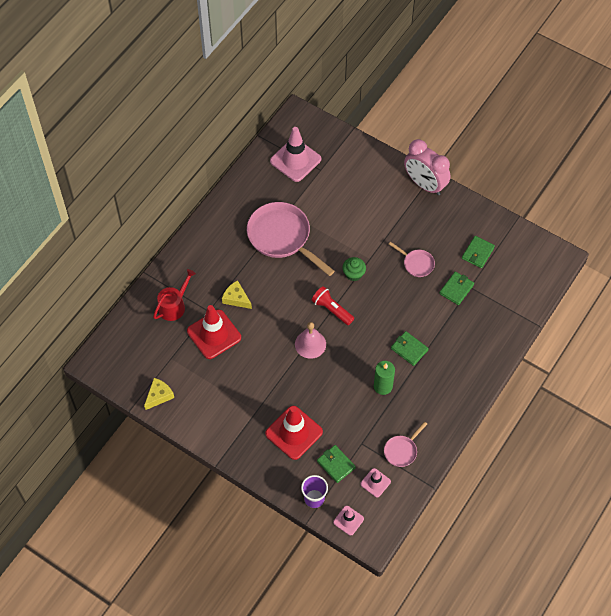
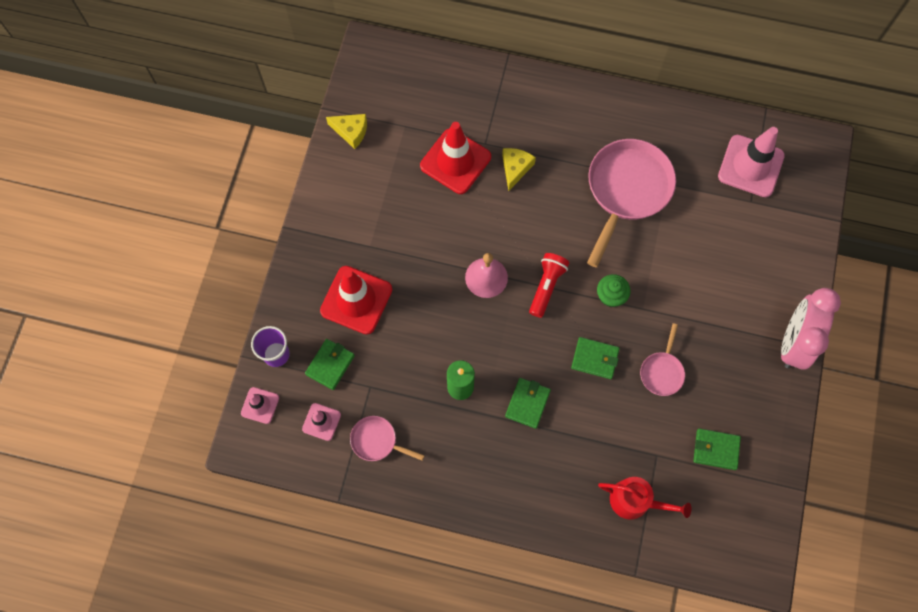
camera: 70 degrees right, 10 degrees up
(174, 306) = (476, 103): red watering can -> red watering can (635, 501)
(456, 289) = (645, 437): green wallet -> green wallet (595, 359)

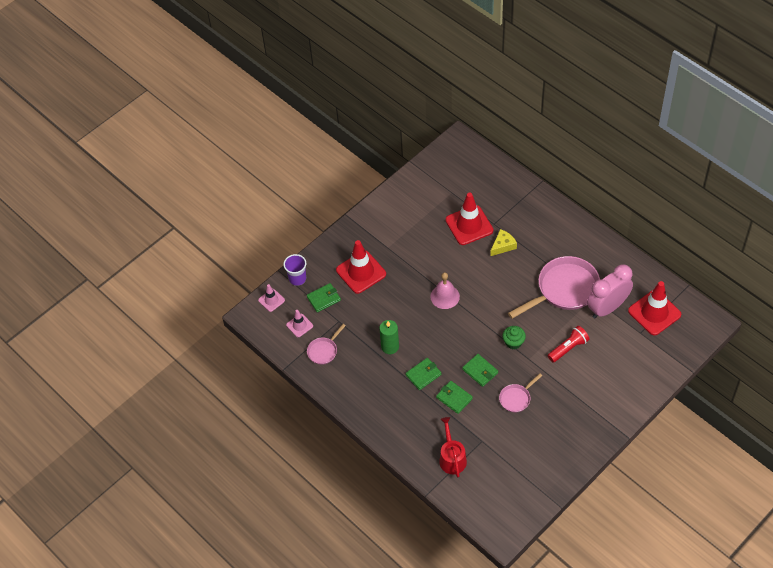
camera: 35 degrees right, 15 degrees down
(351, 131) = (417, 181): yellow cheese -> none
(377, 441) = (324, 351): pink pan -> pink pan turned 105 degrees counterclockwise
(546, 286) = (478, 318): red flashlight -> red flashlight (568, 348)
(635, 501) = (452, 458): red watering can -> red watering can turned 150 degrees counterclockwise
(716, 449) = (520, 456): green wallet -> green wallet (454, 398)
(750, 166) = (654, 313): pink traffic cone -> red traffic cone
(793, 343) = (611, 423): pink clock -> pink clock (607, 308)

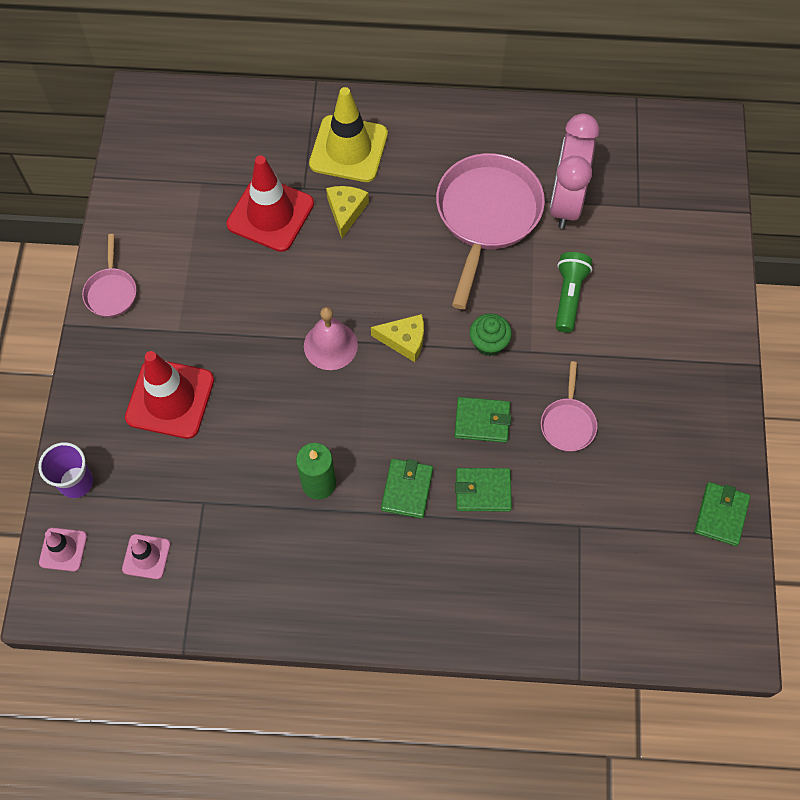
camera: 45 degrees left, 10 degrees up
(324, 298) = (148, 484): green wallet -> green wallet (721, 515)
(324, 351) = (222, 568): pink pan -> pink pan (111, 291)
(452, 458) = (563, 586): red watering can -> none
(478, 316) = (404, 340): none -> yellow cheese
(529, 220) = (348, 149): none -> yellow traffic cone
(568, 348) = (569, 296): red flashlight -> green flashlight
(654, 313) = (630, 166): red traffic cone -> none

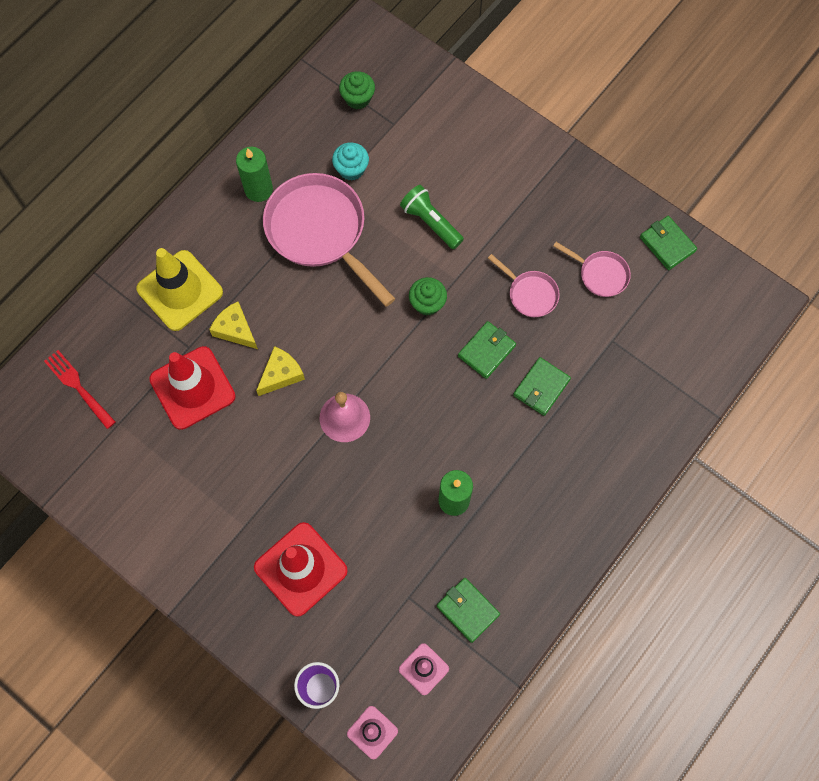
camera: 55 degrees left, 5 degrees up
(111, 291) = (166, 557): pink pan -> pink pan (600, 274)
(210, 135) = (79, 387): none -> red fork
(404, 340) = (380, 361): yellow cheese -> yellow cheese (281, 374)
(407, 489) = (503, 440): green wallet -> green wallet (467, 610)
(486, 145) = (258, 189): none -> green candle
(566, 202) = (351, 169): pink clock -> turquoise cupcake
(637, 163) = (358, 98): none -> green cupcake

